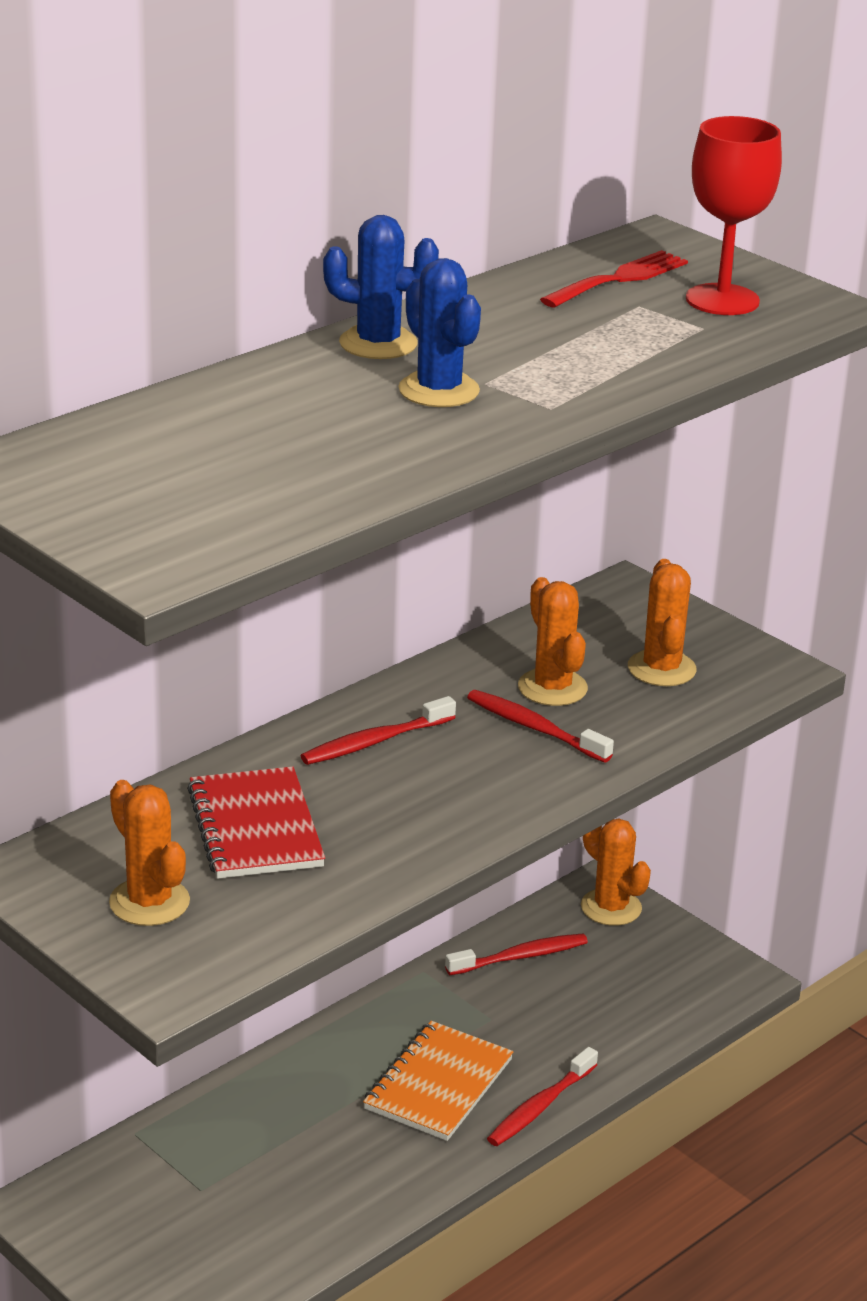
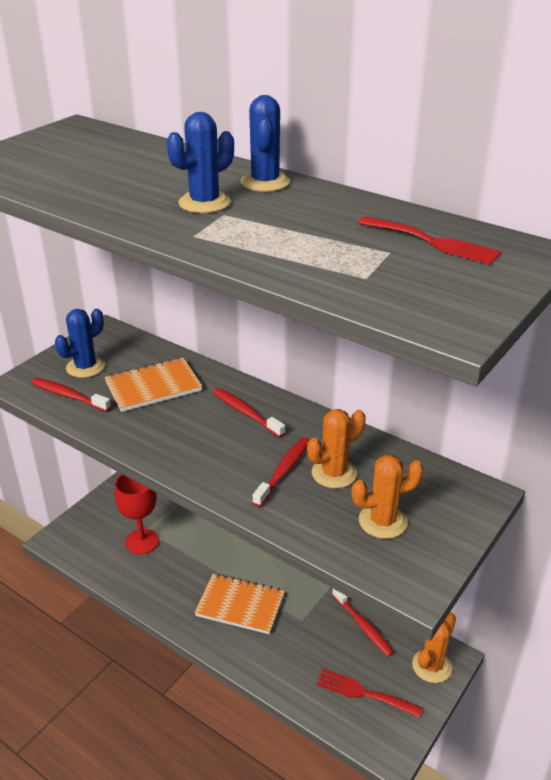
camera: 80 degrees right, 5 degrees up
(149, 902) = (85, 367): orange cactus -> blue cactus
(255, 827) = (153, 387): red notebook -> orange notebook
(540, 1107) = (233, 654): red toothbrush -> red toothbrush (68, 396)
(643, 982) = (363, 693): none -> red fork
(722, 300) = (427, 282): red goblet -> red goblet (142, 541)

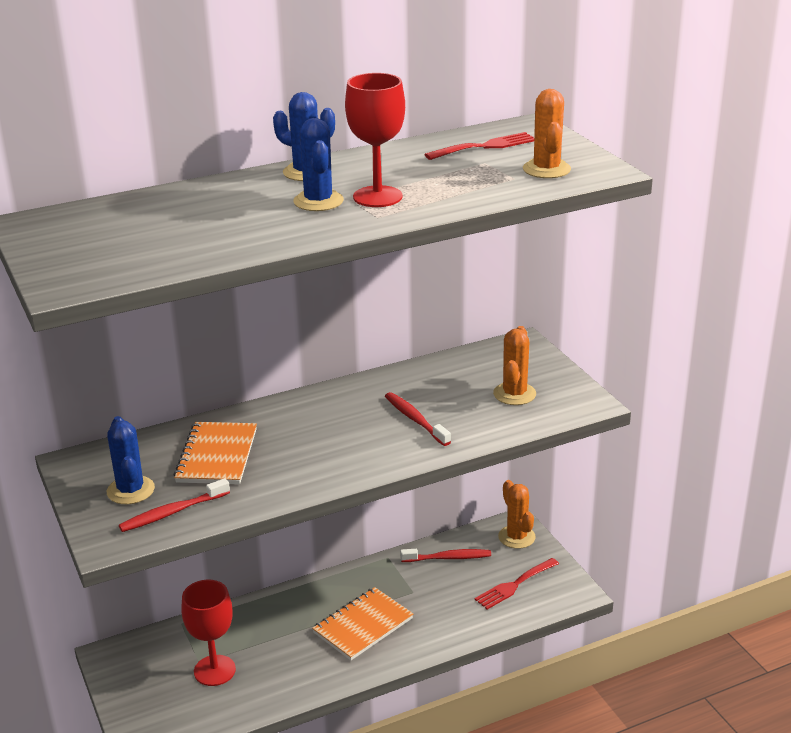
camera: 60 degrees left, 5 degrees down
(240, 224) = (377, 197): none -> red goblet
(246, 413) = (316, 415): red toothbrush -> none
(334, 473) = (441, 397): orange cactus -> orange cactus (546, 169)

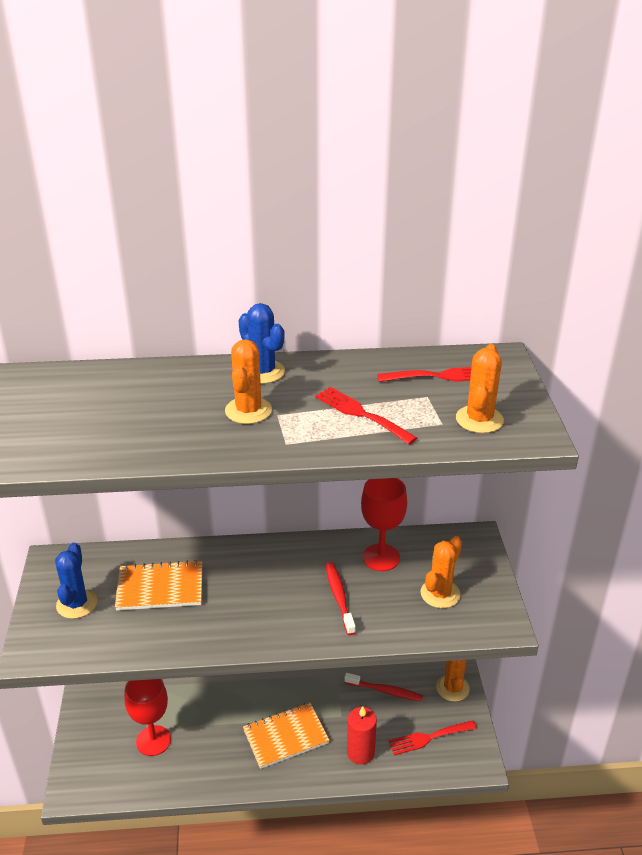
camera: 20 degrees right, 5 degrees up
(172, 512) = (94, 637): red toothbrush -> none
(217, 456) = (160, 588): orange notebook -> orange notebook turned 60 degrees clockwise
(318, 201) = (248, 411): blue cactus -> orange cactus
(377, 197) = (302, 418): red goblet -> red goblet (381, 557)
(432, 184) = (361, 414): none -> red fork
(450, 617) = (360, 752): none -> red candle

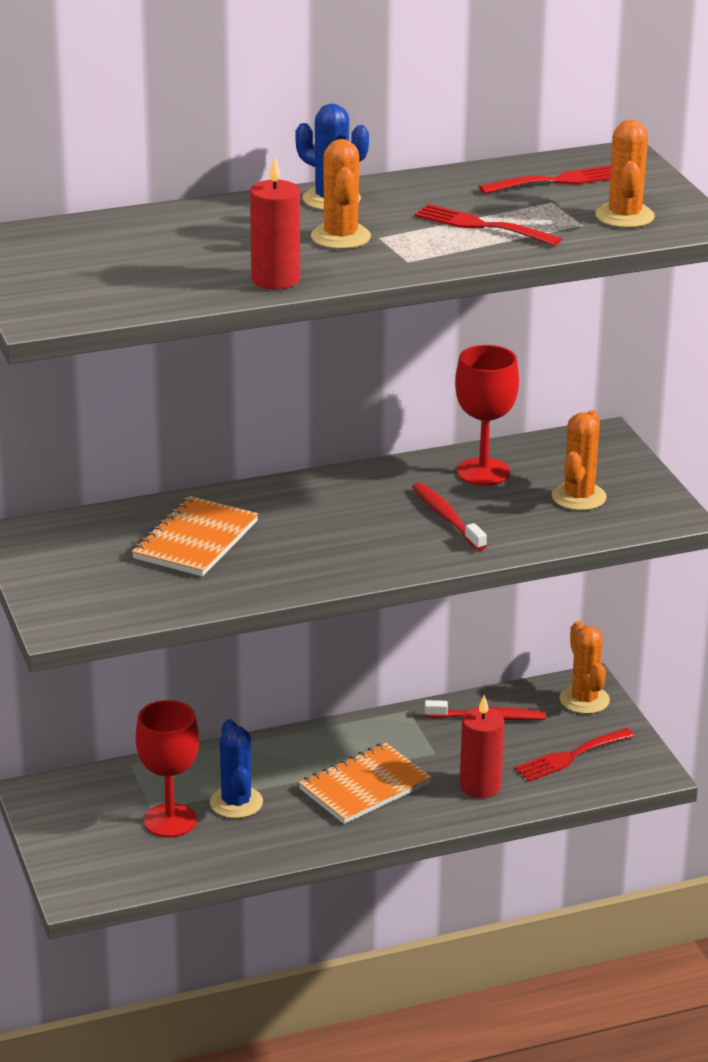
camera: 15 degrees left, 5 degrees down
(77, 604) = (89, 570): blue cactus -> blue cactus (236, 803)
(160, 588) = (195, 540): orange notebook -> orange notebook turned 45 degrees counterclockwise
(173, 448) = (275, 279): none -> red candle

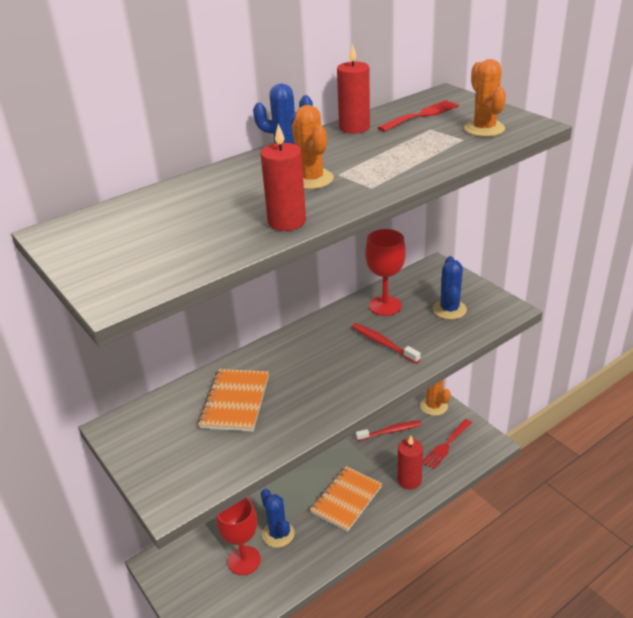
camera: 15 degrees left, 5 degrees up
(449, 181) = (354, 128): none -> red candle
(481, 226) = (399, 153): red fork -> none
(578, 497) = (449, 309): orange cactus -> blue cactus

